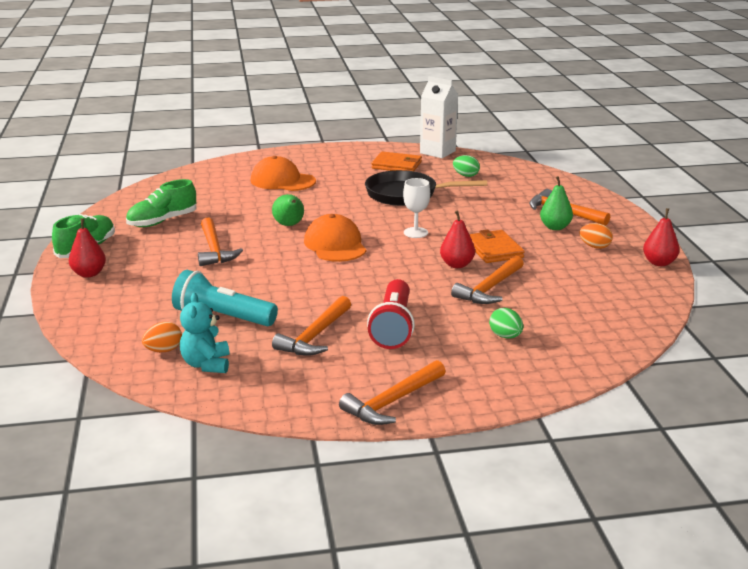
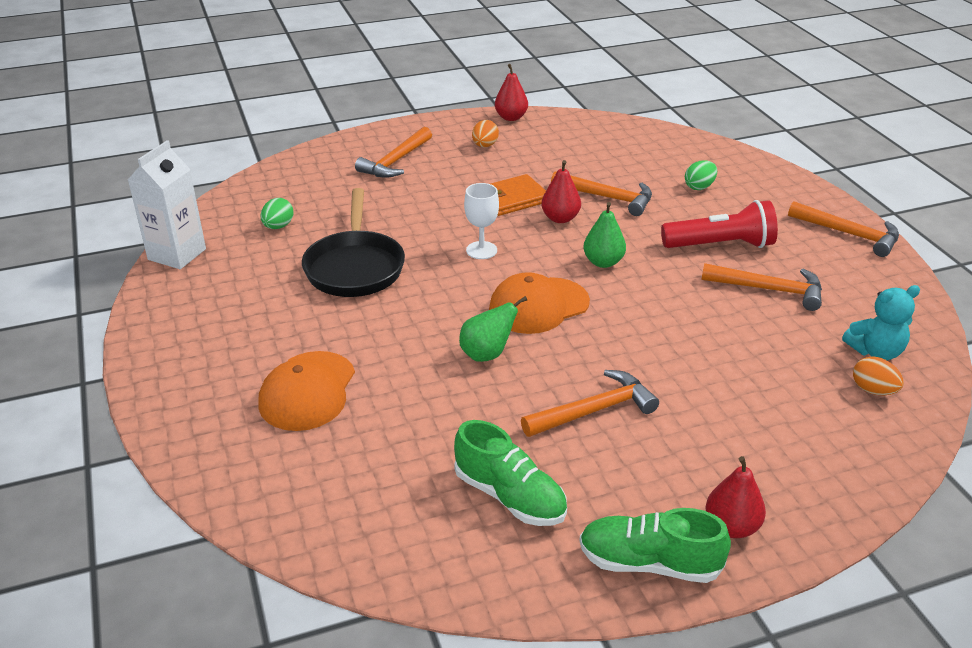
camera: 100 degrees left, 10 degrees up
(222, 317) = (772, 361): turquoise flashlight -> none
(397, 165) = (234, 285): orange wallet -> none
(555, 227) = (440, 166): green pear -> green pear (603, 262)

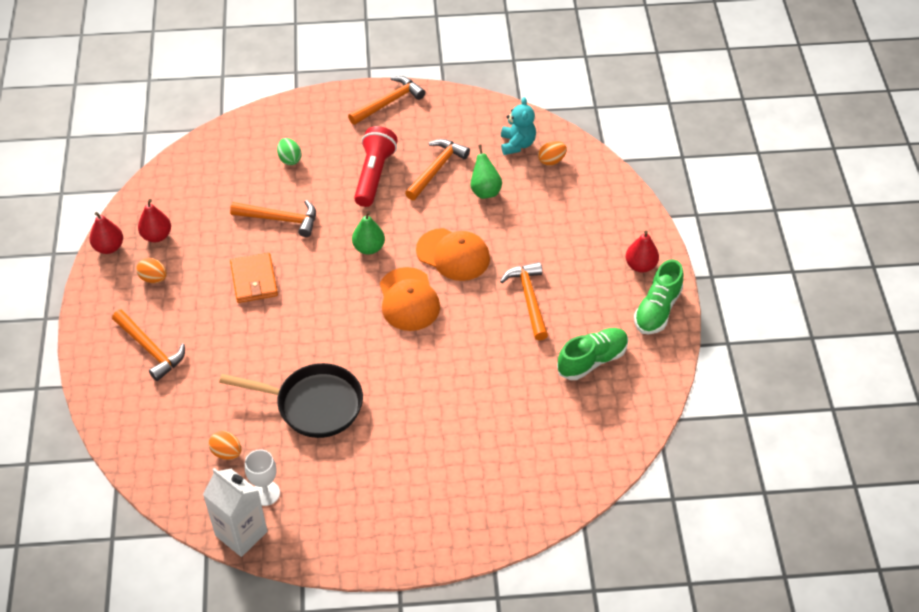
camera: 75 degrees left, 15 degrees up
(278, 226) = (227, 453): green egg -> orange egg
(308, 391) = (461, 454): orange cap -> orange cap (453, 255)
(481, 250) = (323, 317): white goblet -> white goblet (266, 493)
(487, 354) = (454, 342): green pear -> green pear (485, 191)
(560, 218) = (298, 257): red pear -> red pear (157, 236)
(607, 198) = (280, 219): orange hammer -> orange hammer turned 60 degrees clockwise

